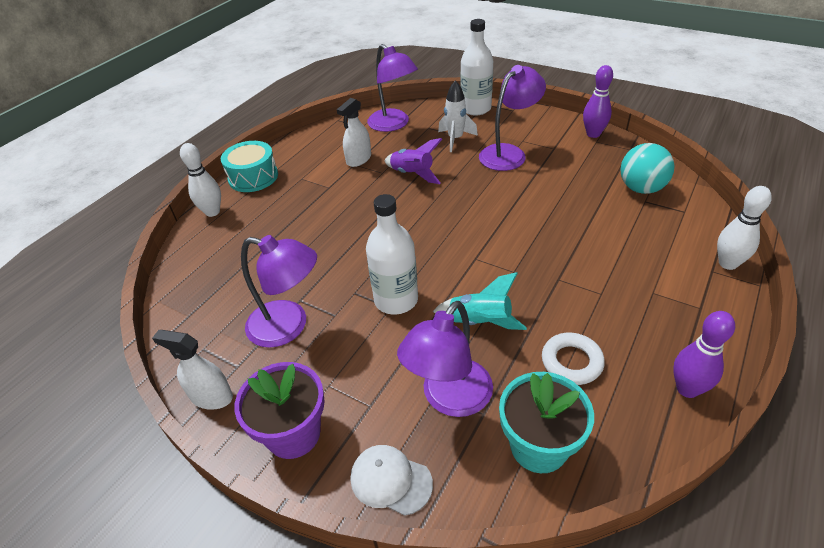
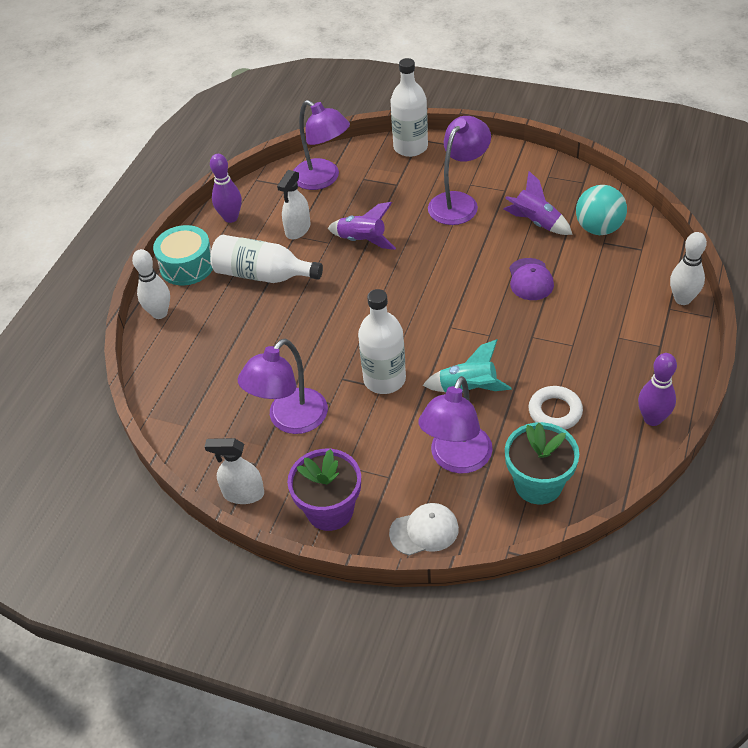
camera: 10 degrees left, 5 degrees up
(289, 326) = (290, 420): purple lamp -> purple lamp turned 120 degrees clockwise
(314, 191) = (263, 275): none -> white bottle
(390, 480) = (424, 531): white cap -> white cap turned 150 degrees clockwise
(455, 139) = (397, 191): white rocket -> none
(565, 225) = (530, 279): none -> purple cap
(579, 177) = (536, 223): none -> purple rocket
(593, 134) = (543, 167): purple bowling pin -> purple bowling pin (231, 218)

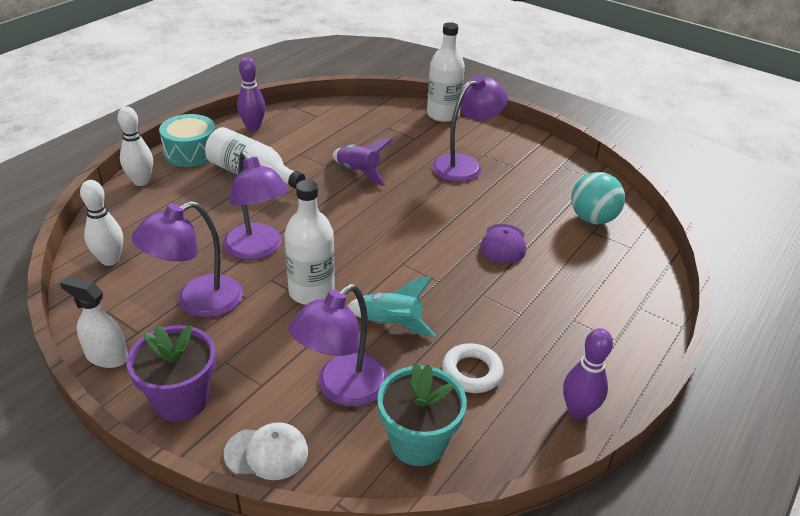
camera: 10 degrees right, 10 degrees down
(298, 229) = (306, 149): white spray bottle -> none
(323, 179) = (351, 119): purple lamp -> purple lamp (257, 249)
(536, 223) = (531, 199): purple rocket -> none
(682, 299) = (656, 303): white bowling pin -> white bowling pin (110, 260)

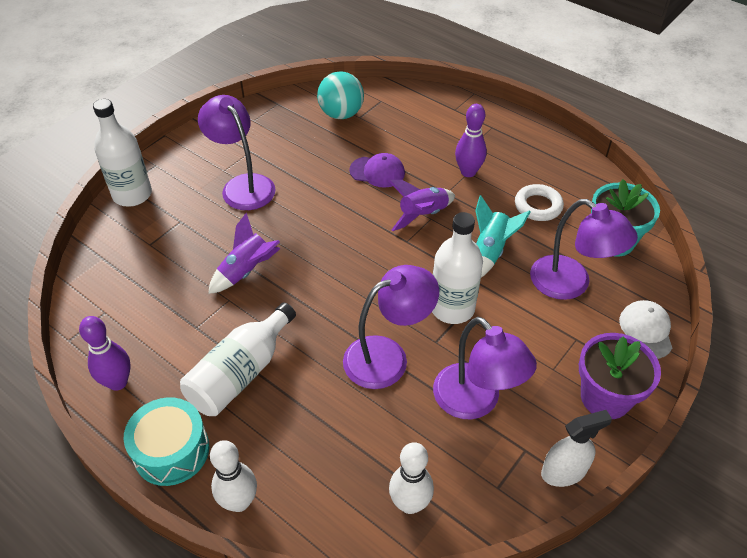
camera: 85 degrees left, 10 degrees up
(106, 356) = (563, 471): white spray bottle -> white spray bottle turned 135 degrees counterclockwise
(442, 275) = (423, 215): none -> purple rocket
(578, 411) = (565, 156): purple bowling pin -> purple bowling pin (468, 172)

